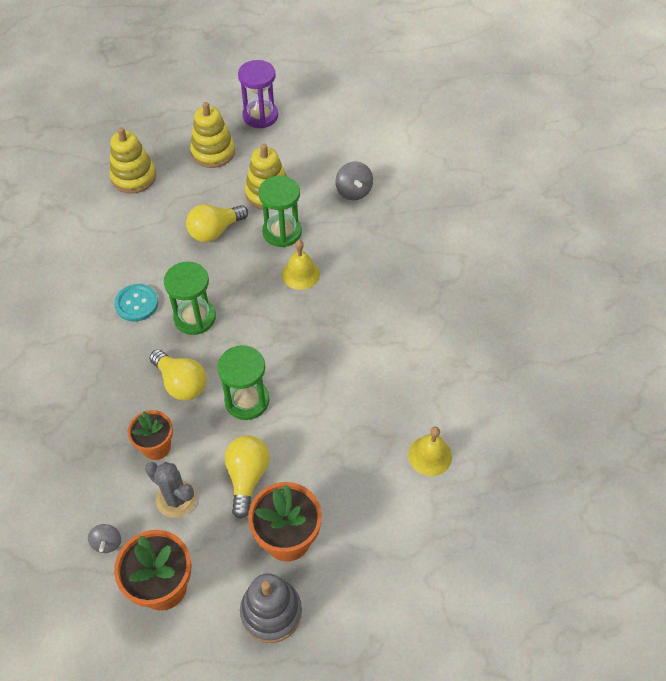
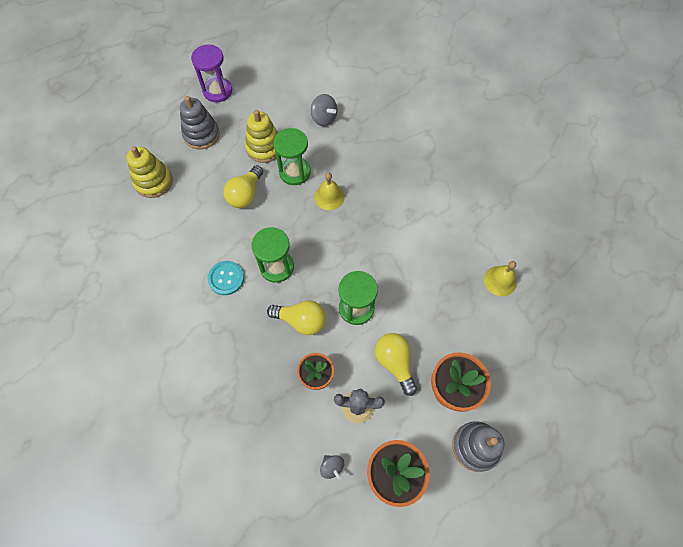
camera: 30 degrees left, 10 degrees up
(213, 152) = (201, 135): yellow stacking toy -> grey stacking toy

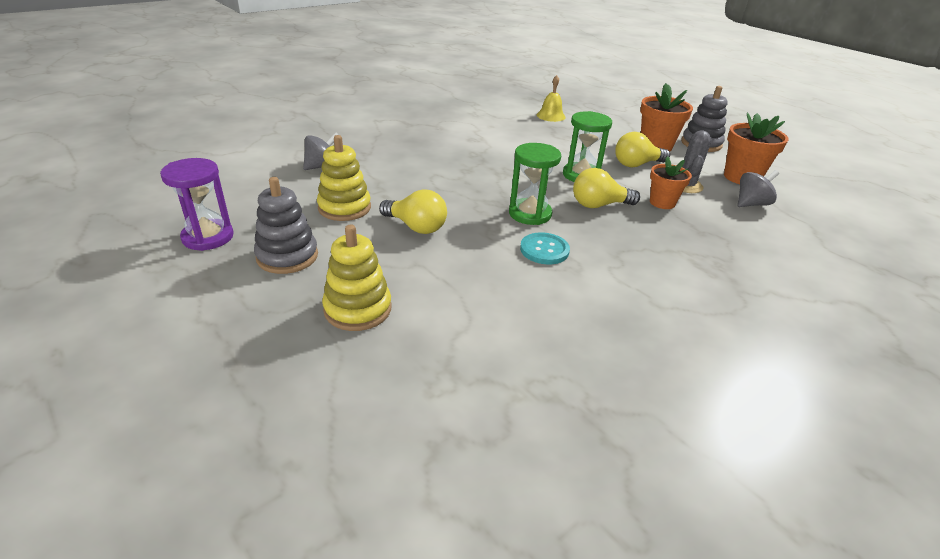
camera: 85 degrees left, 30 degrees down
(294, 172) = (395, 191): green hourglass -> none
(301, 320) = (599, 205): yellow light bulb -> yellow light bulb turned 120 degrees counterclockwise
(329, 197) = (439, 175): yellow bell -> none
(332, 467) = (751, 204): grey spinning top -> grey spinning top, size x1.53

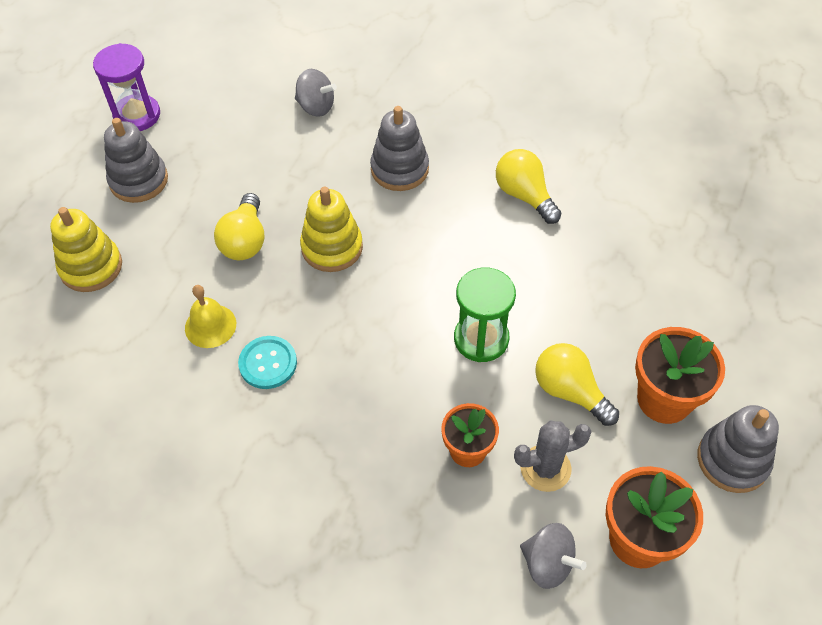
camera: 65 degrees right, 20 degrees up
(344, 208) = (244, 170): yellow stacking toy -> yellow stacking toy (332, 247)
(419, 158) = (399, 169): none -> grey stacking toy
(530, 214) = (338, 323): green hourglass -> none
(551, 116) = (661, 238): yellow bell -> yellow bell (210, 326)
(599, 205) = (409, 382): yellow light bulb -> yellow light bulb (524, 195)

